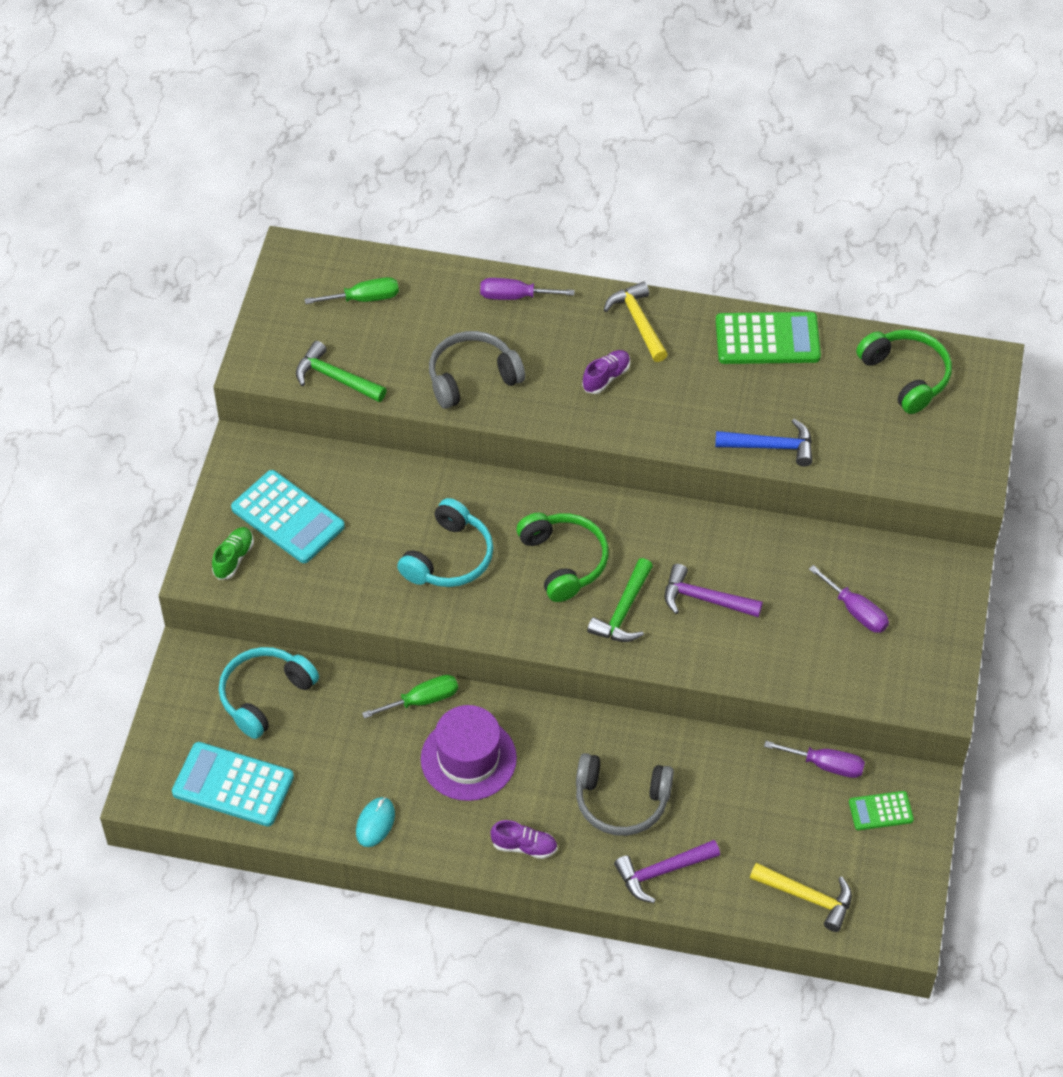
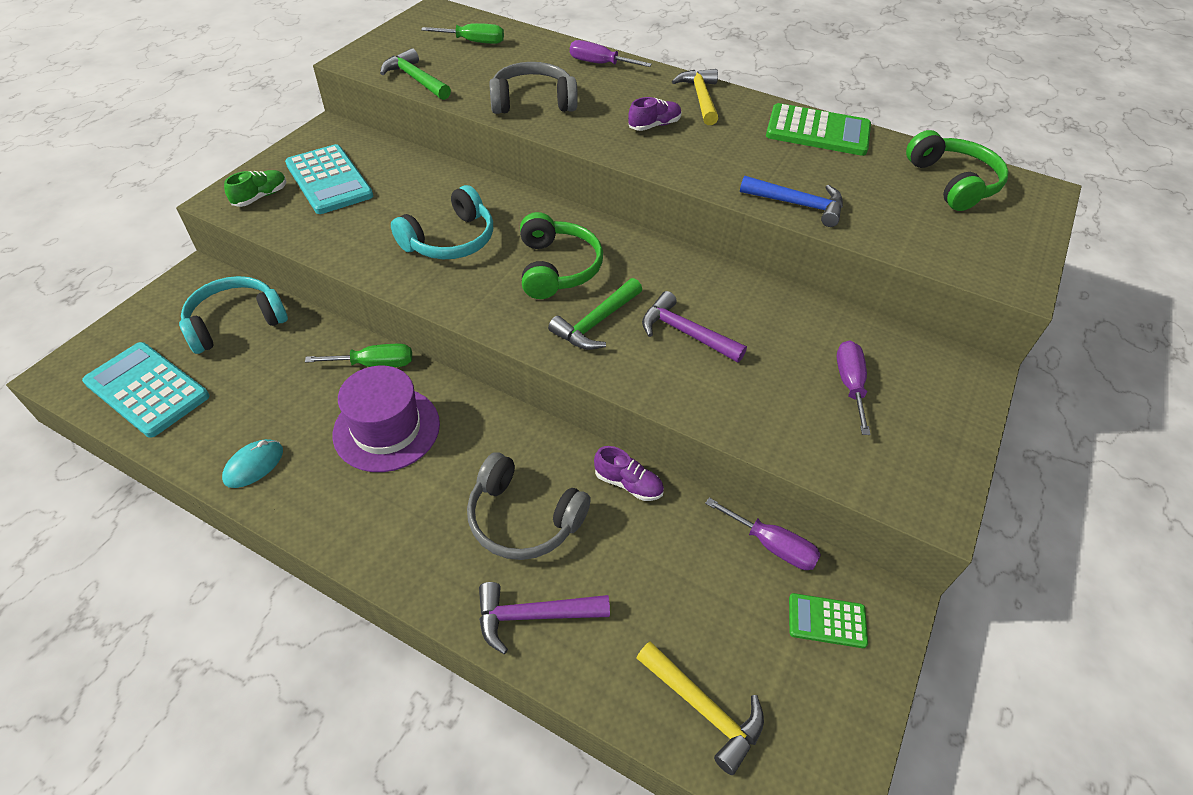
camera: 15 degrees right, 5 degrees down
(524, 846) = (392, 537): purple shoe -> purple shoe (628, 483)
(856, 611) = (850, 384): purple screwdriver -> purple screwdriver turned 150 degrees counterclockwise

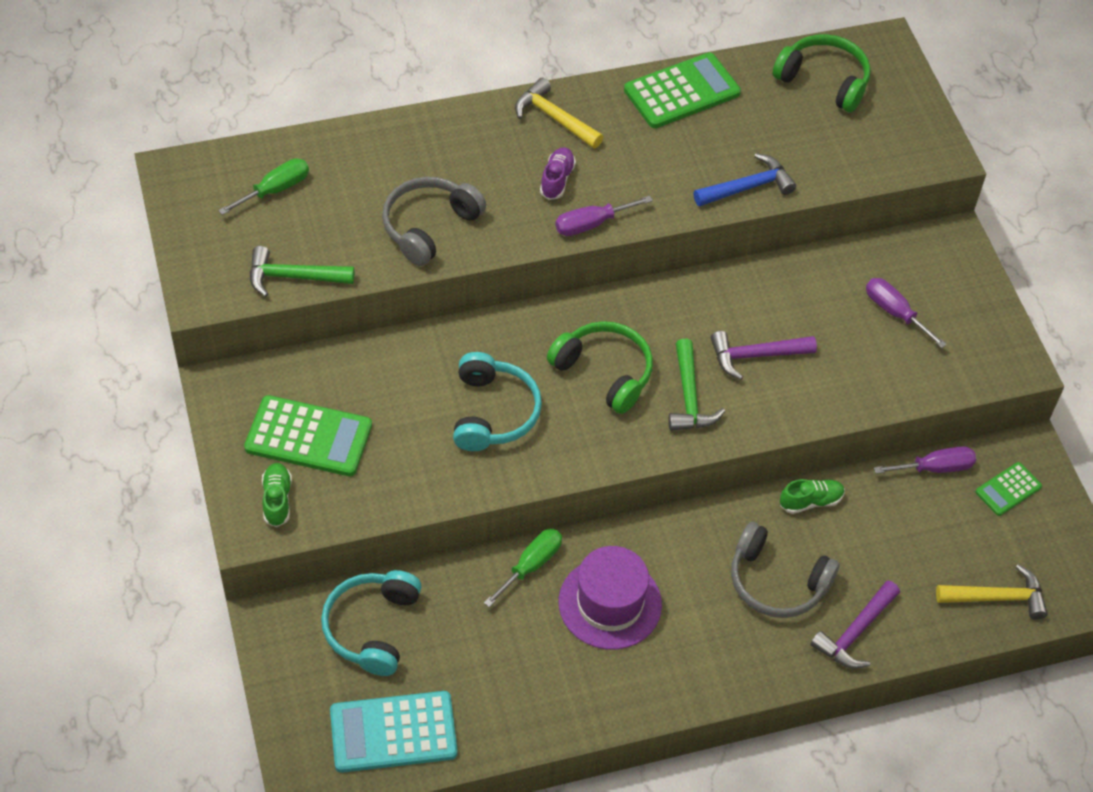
camera: 45 degrees left, 5 degrees up
(254, 465) = (559, 707): turquoise mouse -> none
(329, 180) = (308, 437): turquoise calculator -> green calculator
(523, 518) = (777, 581): grey headphones -> grey headphones turned 45 degrees clockwise
(599, 64) = (422, 135): purple screwdriver -> purple screwdriver (591, 224)
(628, 483) = (810, 501): purple shoe -> green shoe

